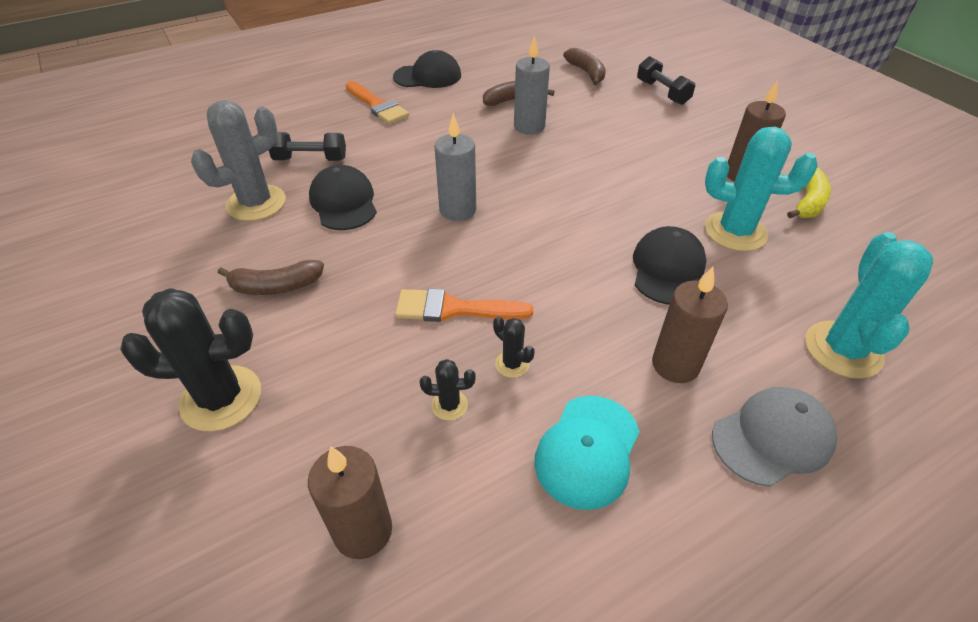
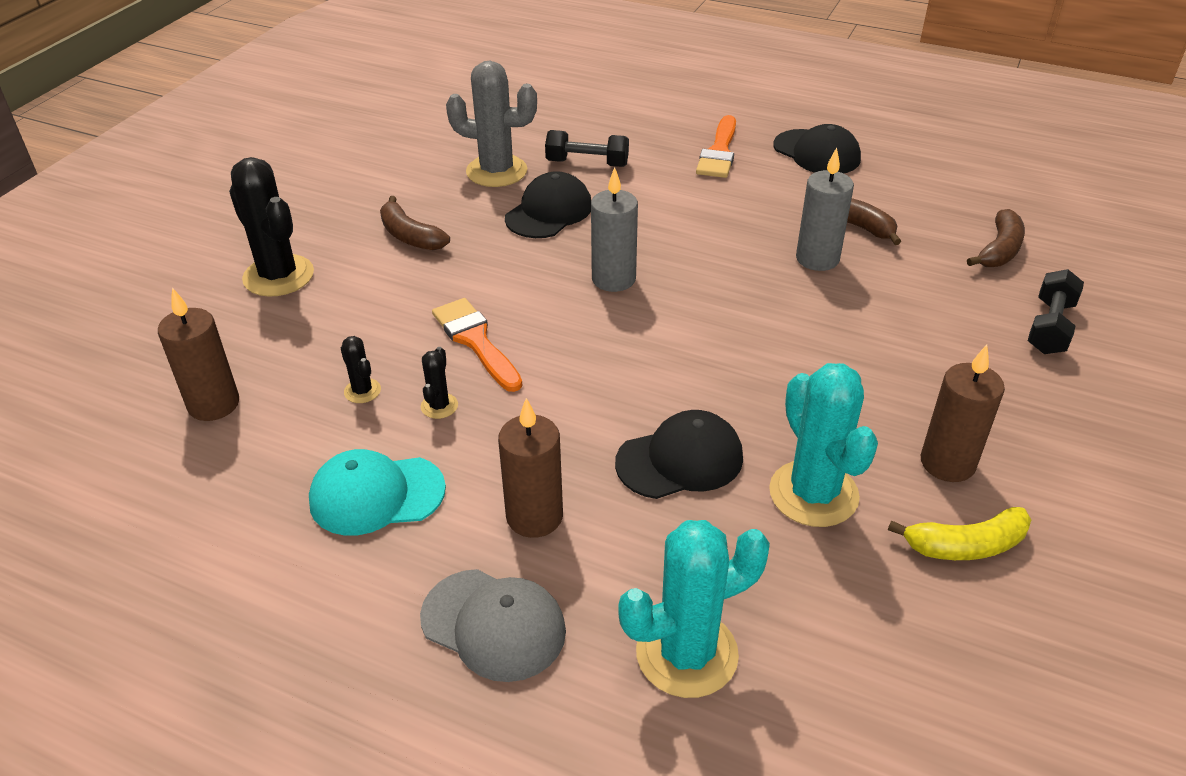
camera: 55 degrees right, 5 degrees down
(310, 159) = (587, 163): black dumbbell -> black dumbbell turned 45 degrees counterclockwise

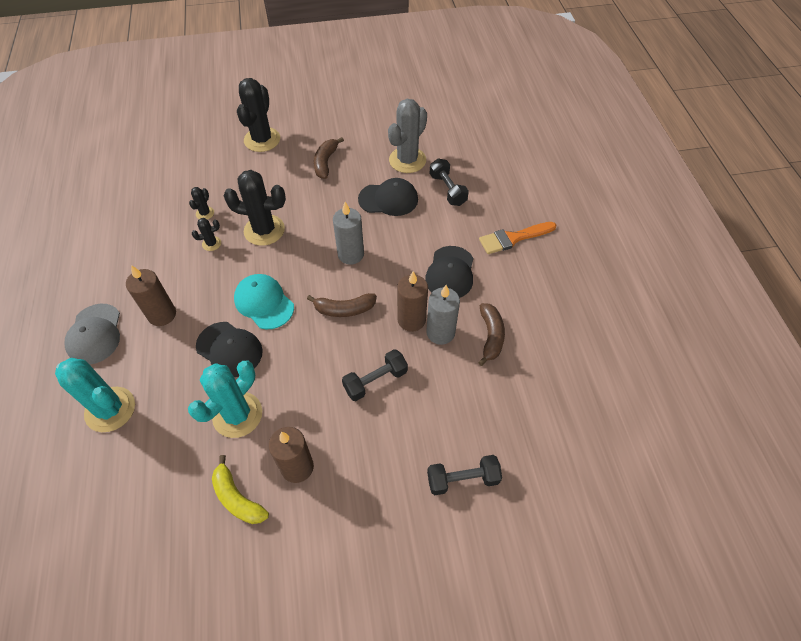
camera: 55 degrees right, 15 degrees up
(214, 404) = (168, 174): brown candle -> brown candle (411, 320)
(376, 495) = (145, 256): turquoise cap -> turquoise cap (264, 303)
(475, 341) = (264, 230): orange brush -> black cactus
(496, 171) = (407, 160): grey cactus -> grey cactus turned 60 degrees clockwise
(816, 153) = (557, 283): black cap -> black cap (450, 273)
(852, 339) = (375, 381): none -> black dumbbell
(999, 250) = (528, 423): brown banana -> brown banana (344, 309)

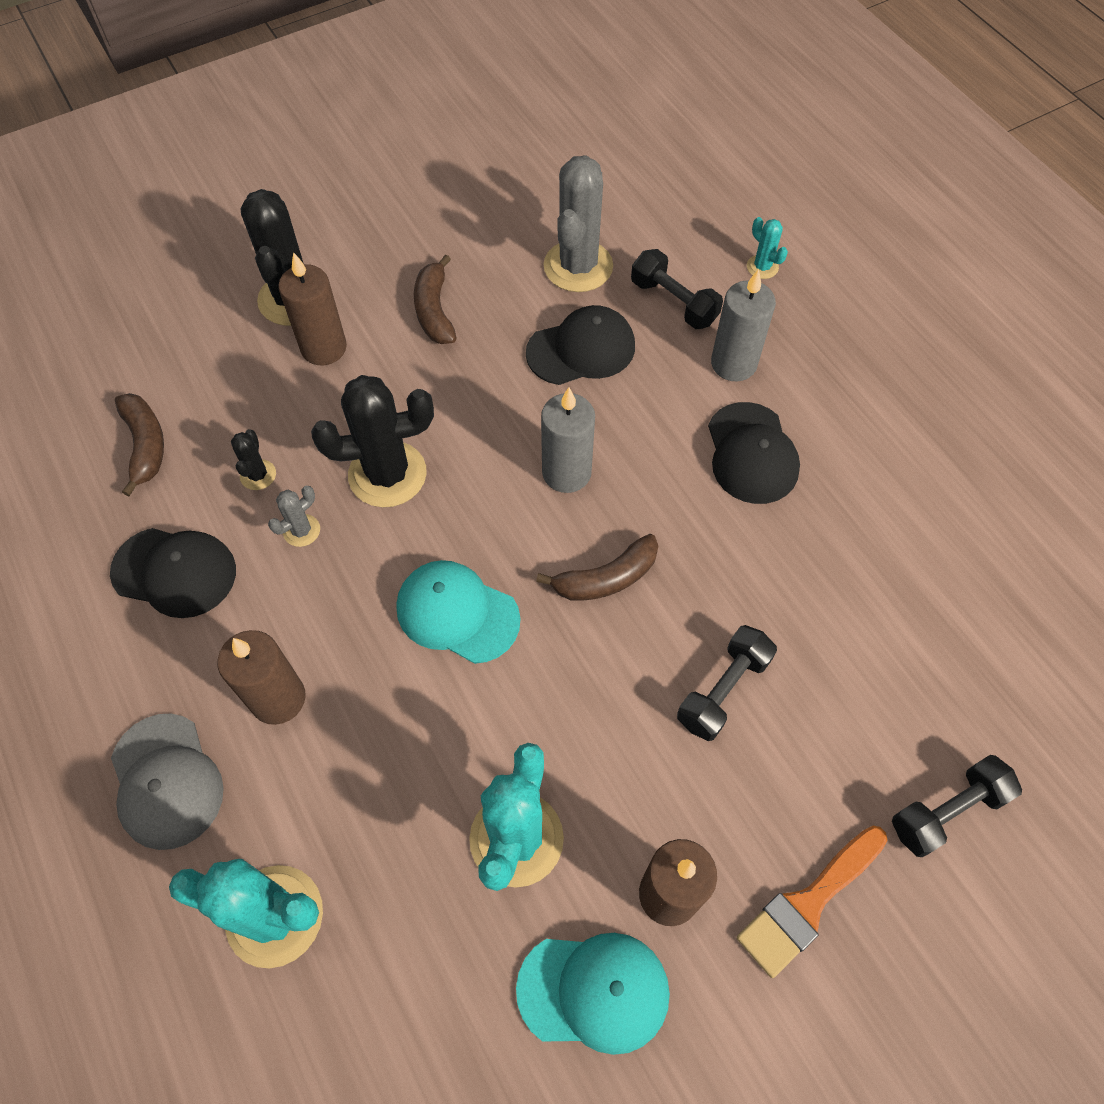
camera: 20 degrees left, 5 degrees up
(211, 243) = (301, 530): black cactus -> grey cactus
(229, 349) = (439, 722): black cap -> black cap (175, 572)
(237, 498) = (594, 991): yellow banana -> turquoise cap
(411, 320) = (729, 560): brown candle -> brown candle (324, 348)
(440, 332) = (788, 567): grey candle -> grey candle (733, 363)
(491, 336) = (871, 546): brown banana -> brown banana (145, 445)
(503, 185) = (762, 267): none -> turquoise cactus
(513, 238) = (823, 359): orange brush -> orange brush (808, 904)

